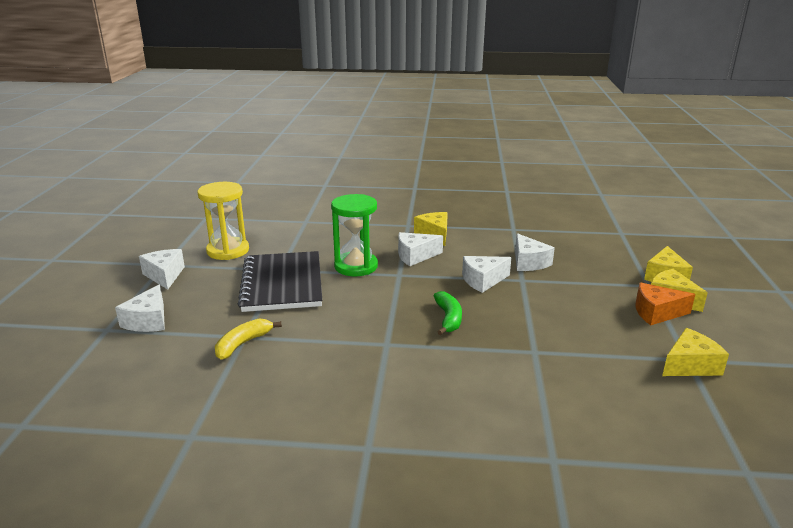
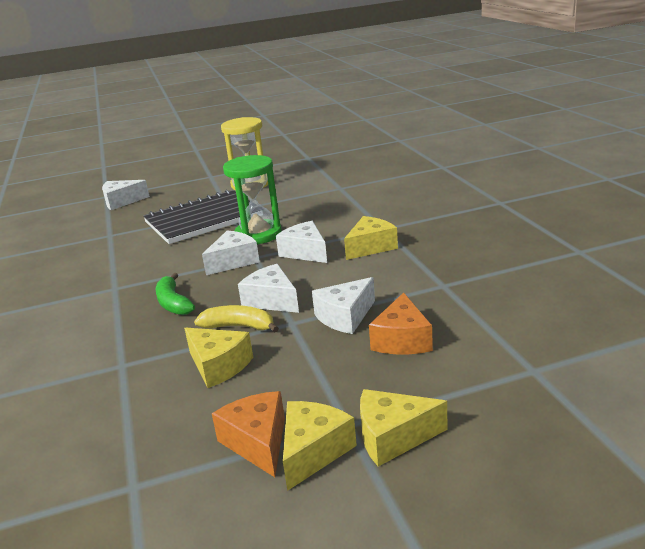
camera: 70 degrees right, 0 degrees up
(165, 275) = (192, 182): white cheese -> white cheese (234, 261)
(243, 344) = (98, 238): yellow banana -> yellow banana (239, 327)
(448, 318) = (173, 303): green banana -> green banana turned 90 degrees clockwise
(570, 253) = (402, 340): none -> orange cheese
(690, 365) = (117, 490): yellow cheese -> yellow cheese (218, 366)

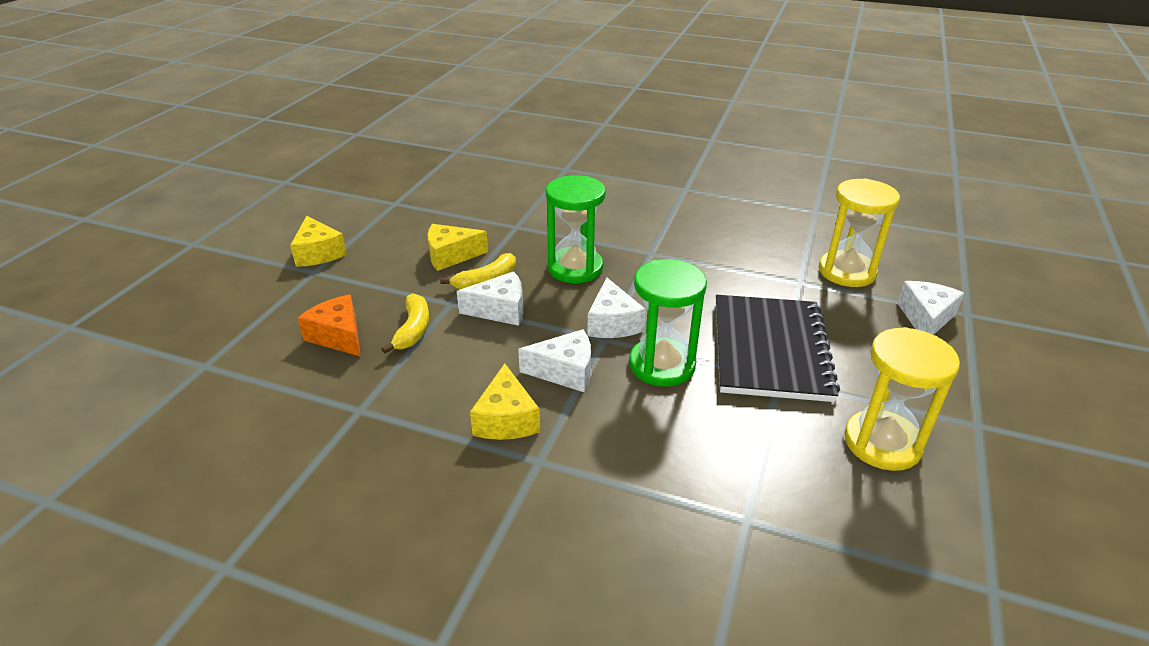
camera: 125 degrees right, 10 degrees up
(81, 228) = (847, 272): none -> yellow hourglass
(173, 303) = (575, 268): green banana -> green hourglass
(258, 442) = (357, 241): orange cheese -> none
(345, 317) = (413, 329): white cheese -> yellow banana
(393, 437) = (276, 280): yellow cheese -> none

